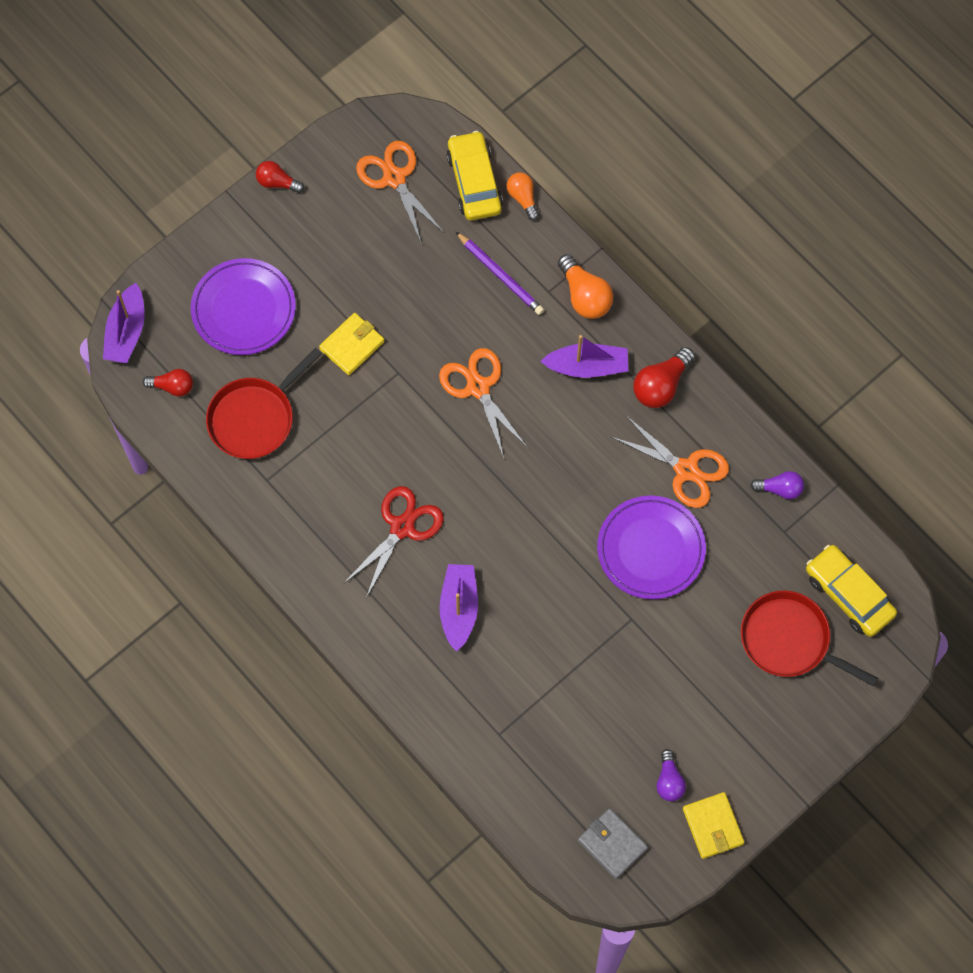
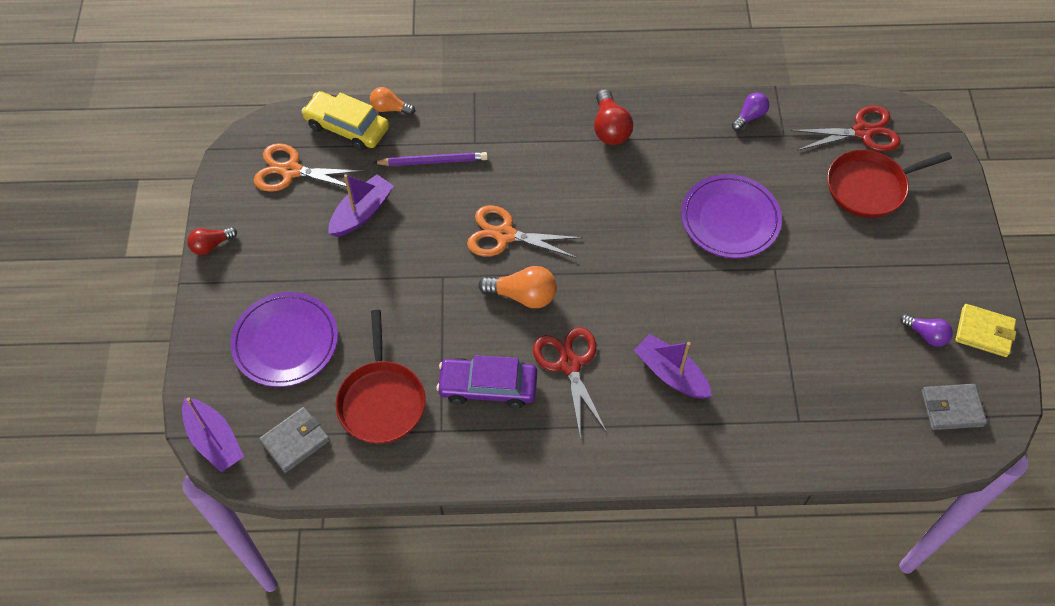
camera: 50 degrees left, 10 degrees down
(172, 386) = (295, 441): red light bulb -> grey wallet
(331, 483) = (488, 387): none -> purple car
(352, 345) = (390, 291): yellow wallet -> none
(585, 296) = (499, 125): orange light bulb -> orange light bulb (523, 295)
(587, 366) = (554, 160): purple boat -> purple boat (362, 213)
(686, 470) = (687, 158): orange scissors -> none
(849, 594) = (862, 132): yellow car -> red scissors

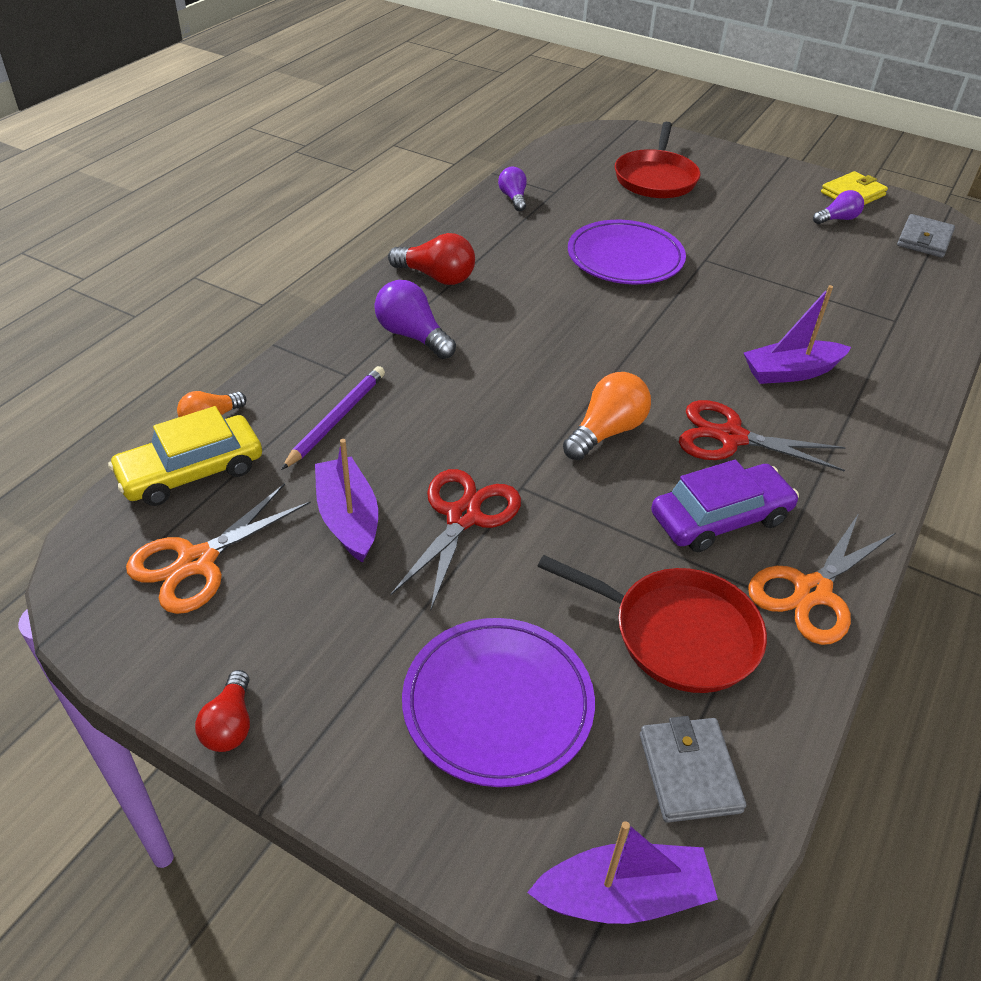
camera: 60 degrees left, 15 degrees down
(488, 387) = (720, 518): purple car -> purple car turned 150 degrees counterclockwise
(505, 235) = (506, 409): orange scissors -> orange scissors (812, 592)
(537, 151) = (412, 336): none -> purple light bulb
(862, 132) = (592, 157): red scissors -> red scissors (463, 517)

